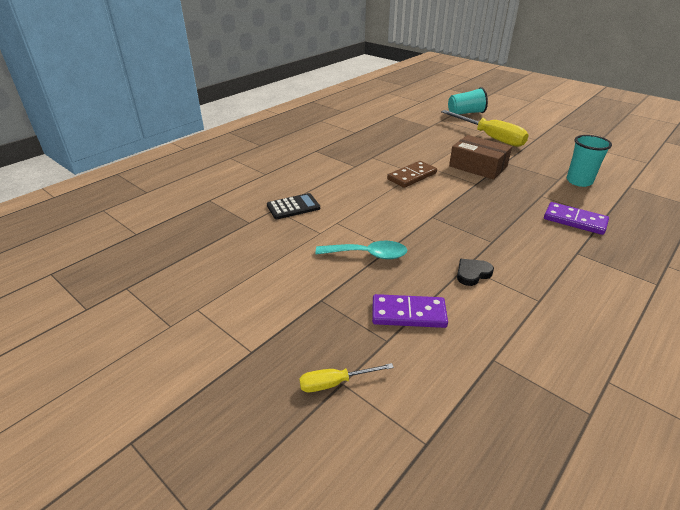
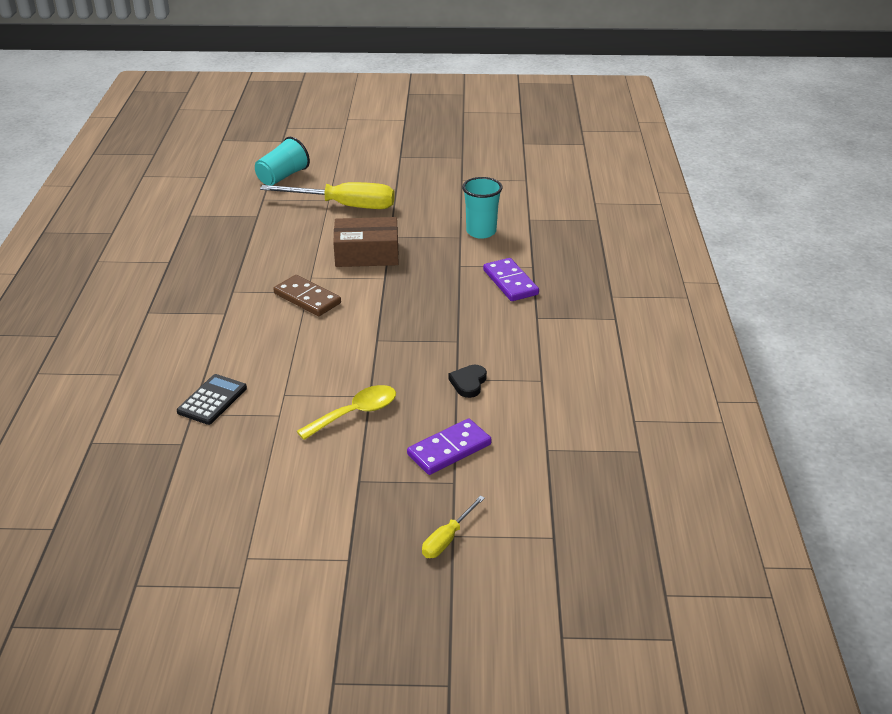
camera: 40 degrees left, 0 degrees up
(368, 255) = (355, 413): turquoise spoon -> yellow spoon
(412, 176) = (307, 298): brown domino -> brown domino turned 60 degrees counterclockwise
(575, 220) = (510, 282): purple domino -> purple domino turned 75 degrees clockwise

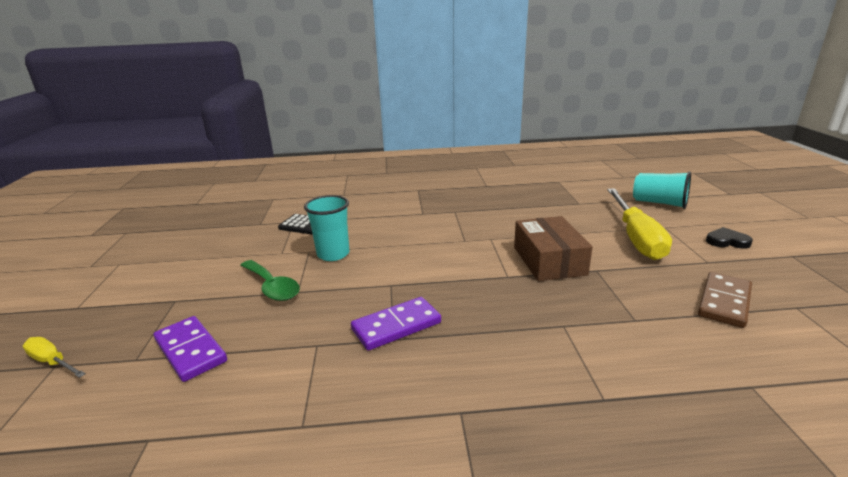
camera: 85 degrees right, 10 degrees down
(307, 298) = (453, 241): brown domino -> brown domino (724, 302)
(355, 413) = (272, 287): yellow spoon -> green spoon
(468, 383) = (307, 355): black heart -> black heart (727, 241)
(481, 232) = (664, 337): turquoise cup -> turquoise cup (333, 254)
(510, 282) = (544, 376): purple domino -> purple domino (396, 326)

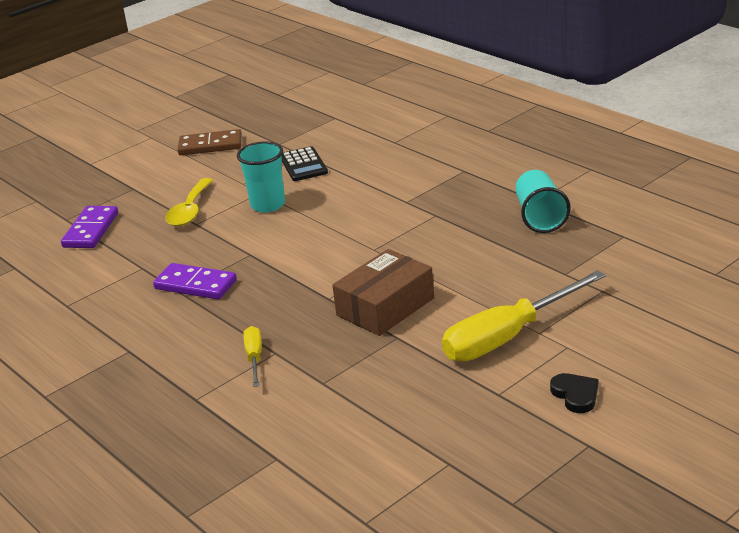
camera: 55 degrees right, 5 degrees up
(52, 362) = (38, 197): yellow screwdriver -> yellow screwdriver (254, 358)
(272, 287) = (190, 211): green spoon -> yellow spoon
(659, 203) = (645, 324): turquoise cup -> turquoise cup (540, 217)
(724, 302) = (411, 420): brown domino -> brown domino (210, 145)

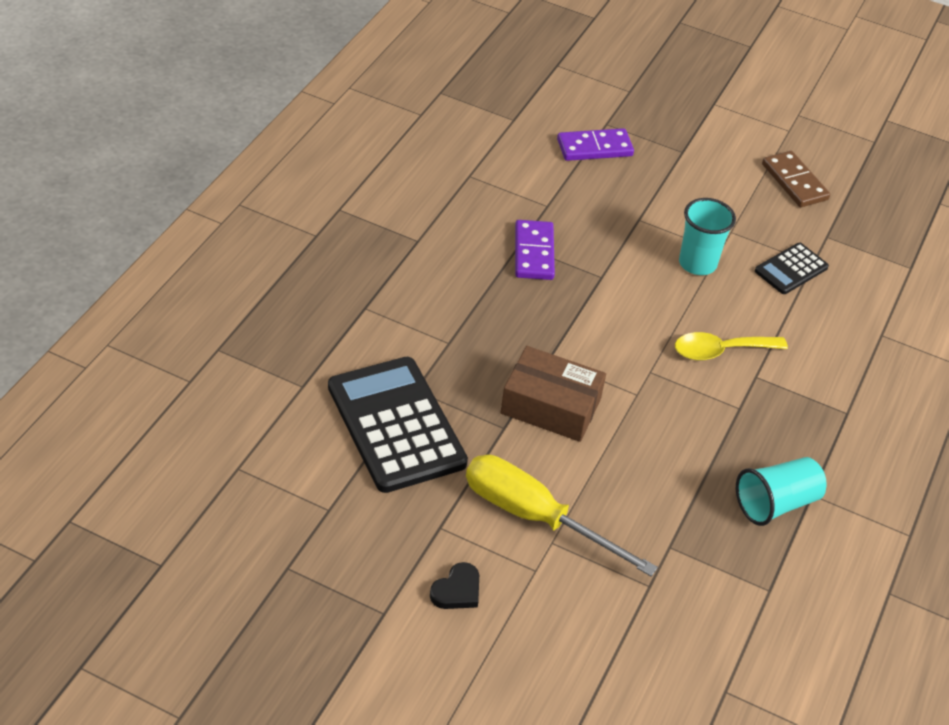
camera: 60 degrees right, 15 degrees up
(190, 211) = (660, 207): yellow spoon -> yellow spoon (720, 351)
(254, 358) = (436, 330): yellow screwdriver -> none
(361, 402) = (396, 425): none -> black calculator

